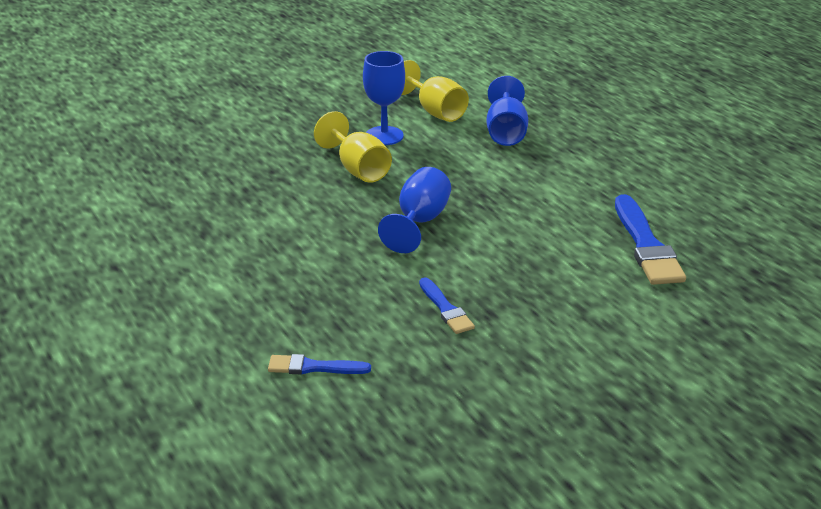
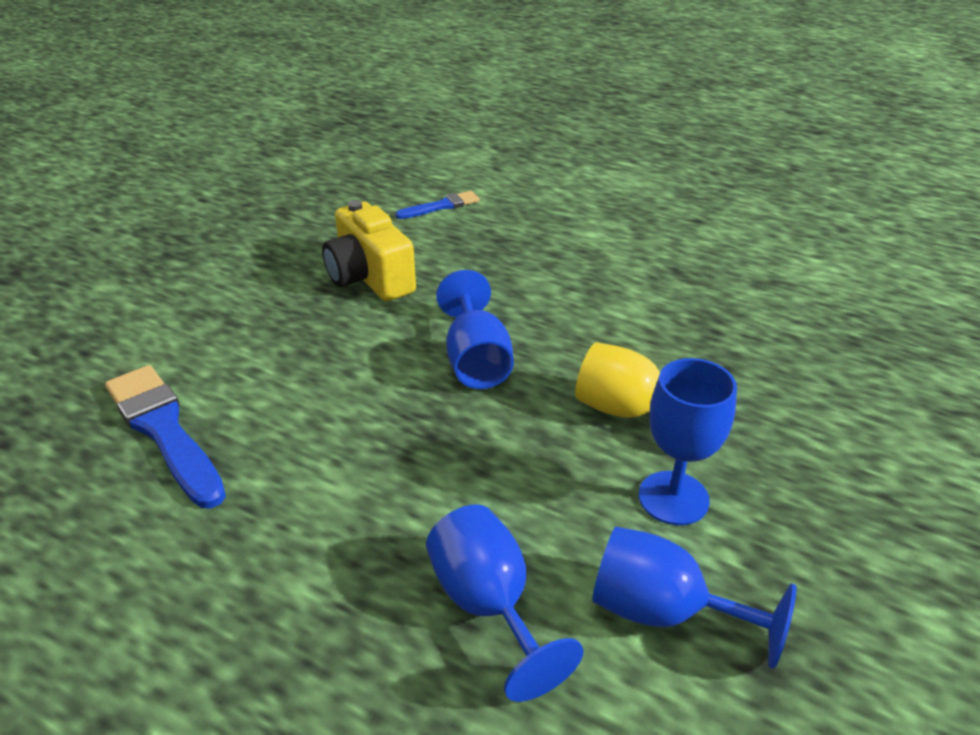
camera: 150 degrees right, 5 degrees up
(435, 111) = (663, 612): yellow goblet -> blue goblet
(446, 309) = (369, 277): blue brush -> yellow camera

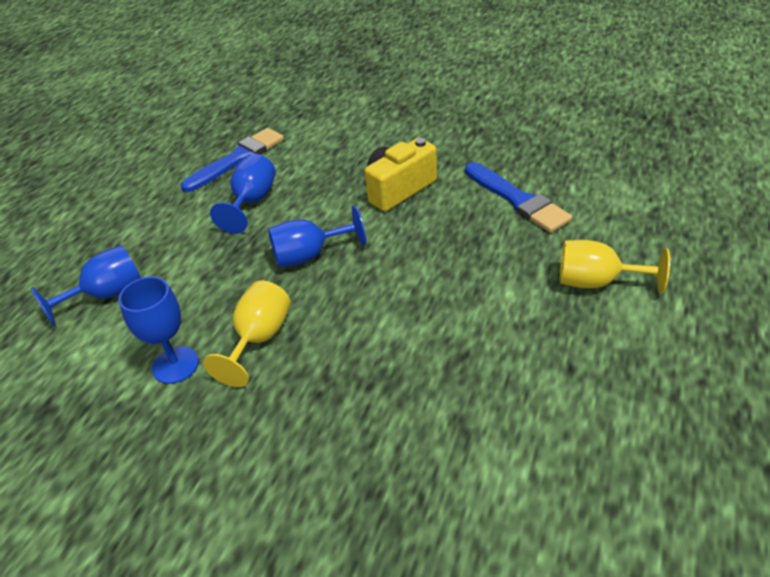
camera: 85 degrees right, 5 degrees up
(441, 206) = (517, 200): blue brush -> blue brush, size x1.78
(588, 189) = (596, 282): none -> yellow goblet
(663, 612) = (89, 364): blue goblet -> blue goblet (252, 202)

